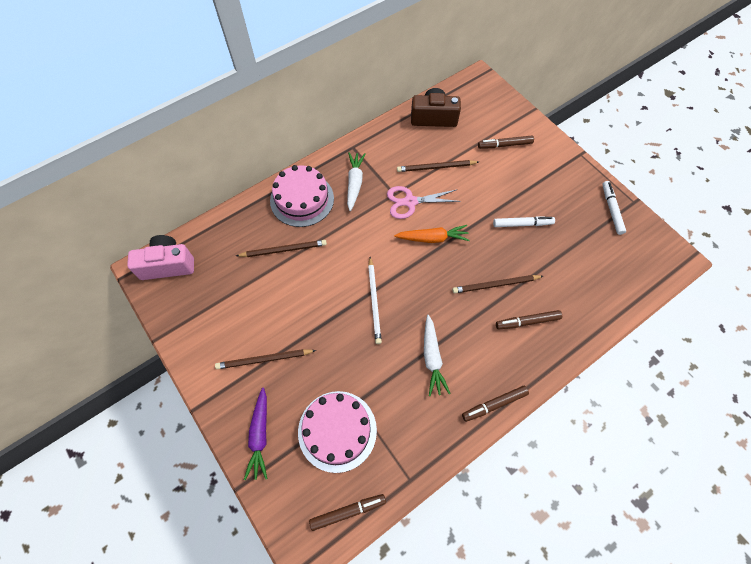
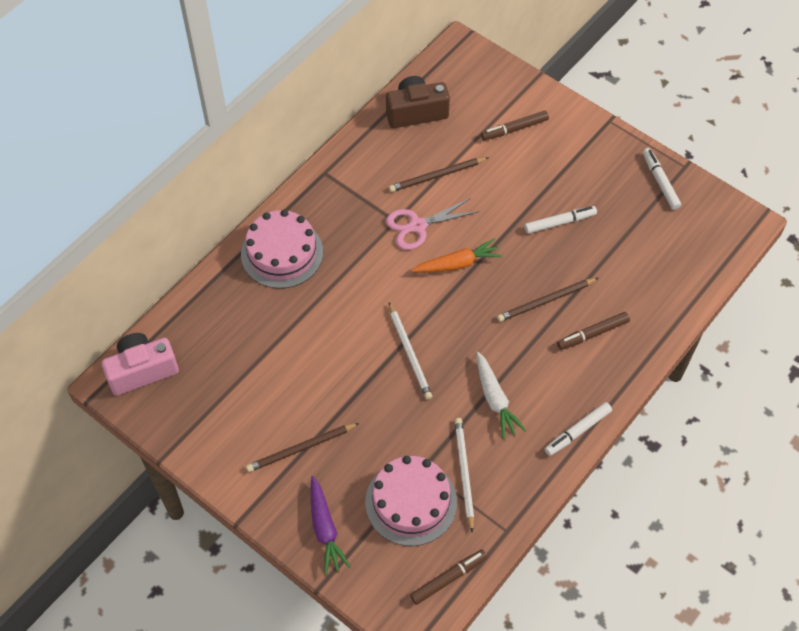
camera: 15 degrees left, 5 degrees down
(284, 250) = (280, 319): brown pencil -> none
(354, 183) = (341, 218): white carrot -> none
(388, 416) = (464, 473): none -> white pencil
(494, 404) = (578, 431): brown marker -> white marker

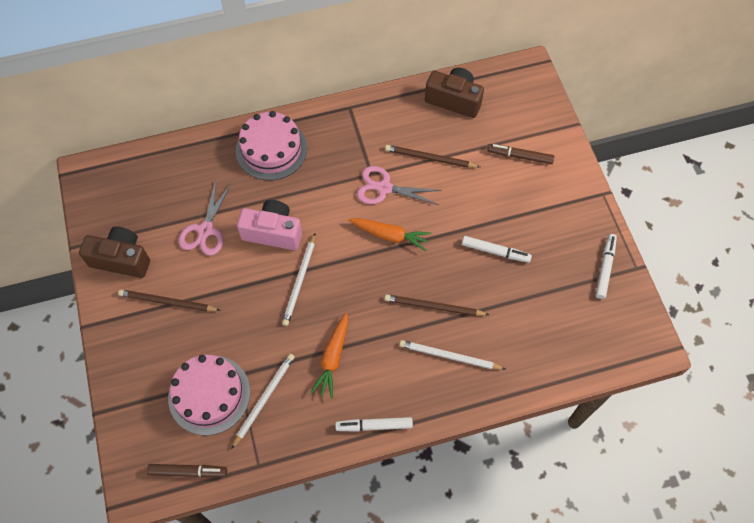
camera: 35 degrees right, 5 degrees up
(142, 370) = (111, 176): pink camera -> pink camera (273, 232)
(221, 439) = (121, 259): none -> brown camera
(281, 363) = (205, 230): none -> pink scissors
(325, 529) = (135, 373): purple carrot -> none
(495, 399) = (332, 358): white carrot -> orange carrot
(593, 334) = (449, 356): brown marker -> white pencil

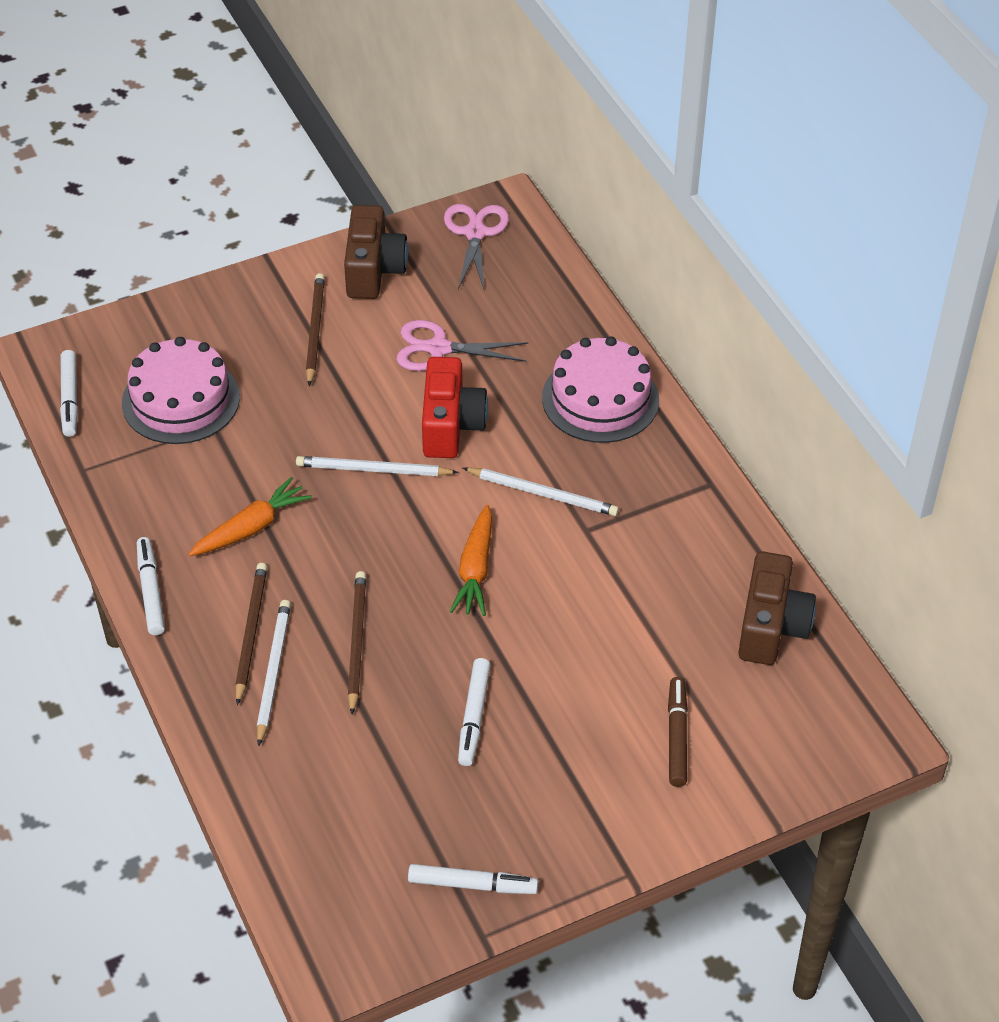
camera: 80 degrees right, 15 degrees down
(188, 471) = (70, 398): brown marker -> white marker
(264, 399) = (180, 460): white pencil -> white pencil (543, 494)
(273, 232) = (450, 425): pink camera -> red camera
(332, 358) = (251, 527): orange carrot -> orange carrot turned 135 degrees clockwise
(384, 188) = (563, 550): pink scissors -> pink scissors (475, 233)
(430, 158) = (638, 605): brown pencil -> brown pencil (251, 633)

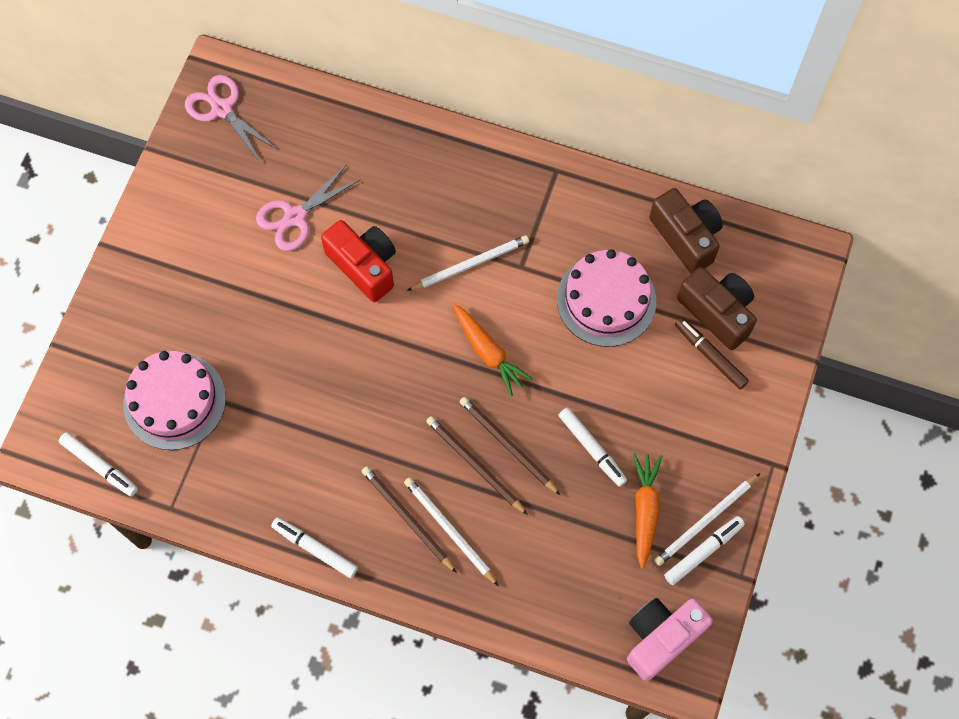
camera: 45 degrees left, 20 degrees up
(251, 527) = (325, 448): orange carrot -> orange carrot (645, 510)
(315, 330) = (201, 272): brown pencil -> brown pencil (507, 445)
(347, 917) = (661, 638): none -> pink camera
(373, 270) = (188, 194): brown camera -> brown camera (717, 312)
(373, 470) = (353, 340): white pencil -> white pencil (705, 521)
(600, 399) = (432, 167): pink cake -> pink cake (606, 300)

